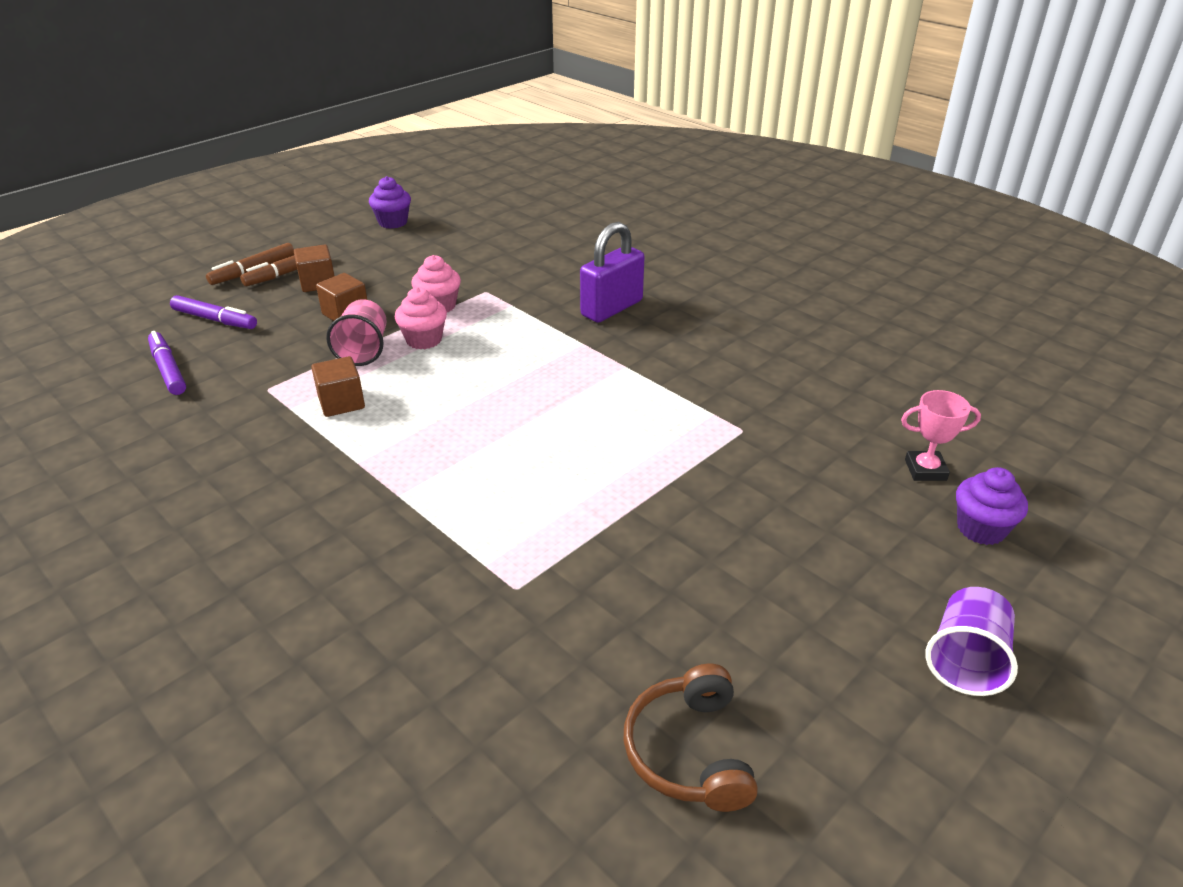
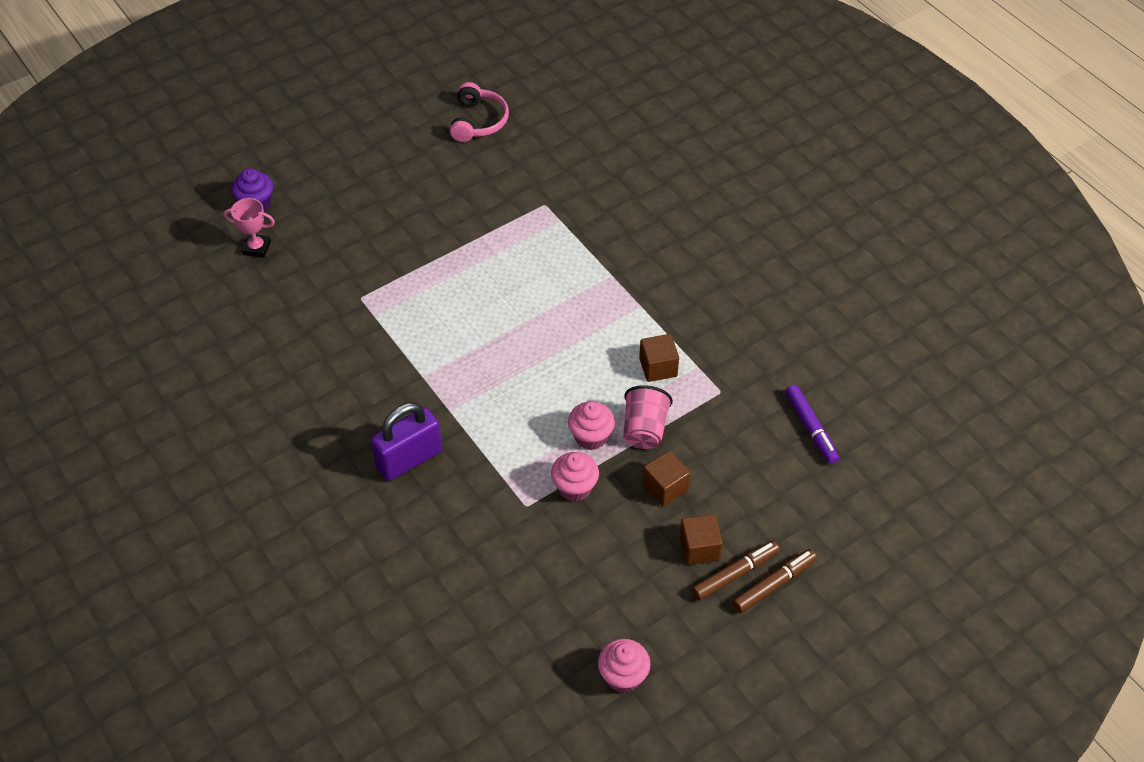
camera: 170 degrees left, 15 degrees up
(215, 319) = (790, 497): purple marker -> none
(393, 222) = (623, 676): purple cupcake -> pink cupcake
(688, 751) = (478, 121): brown headphones -> pink headphones
(965, 660) = (324, 139): purple cup -> none

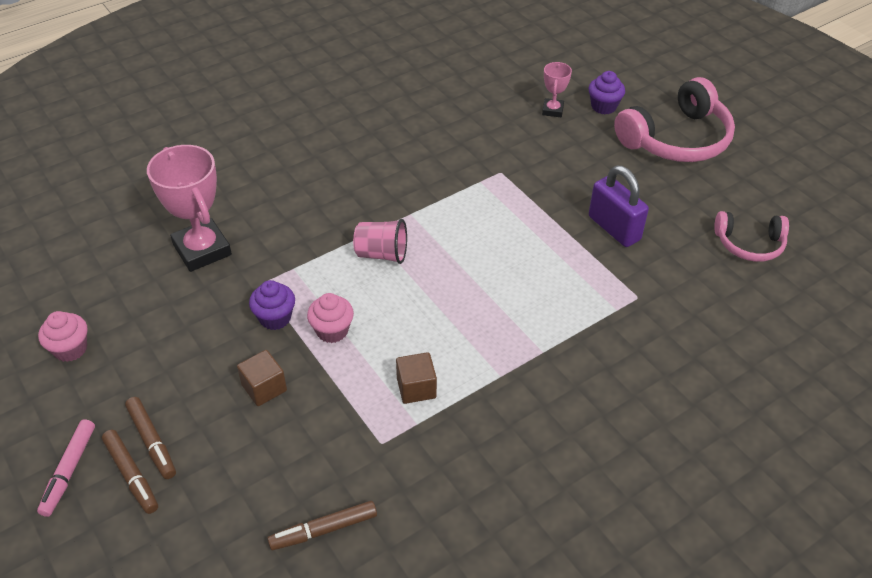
camera: 90 degrees right, 5 degrees down
(321, 152) = (677, 139): none -> pink headphones
(409, 459) = (321, 209): purple padlock -> purple padlock (614, 228)
(472, 571) = (202, 250): none -> pink trophy
(574, 488) = (275, 318): pink cupcake -> purple cupcake
(644, 430) = (336, 373): pink cup -> pink cup (381, 254)
(699, 548) = (188, 413): brown cube -> none
(774, 639) = (69, 470): none -> pink marker
(810, 428) = (324, 530): purple marker -> brown marker

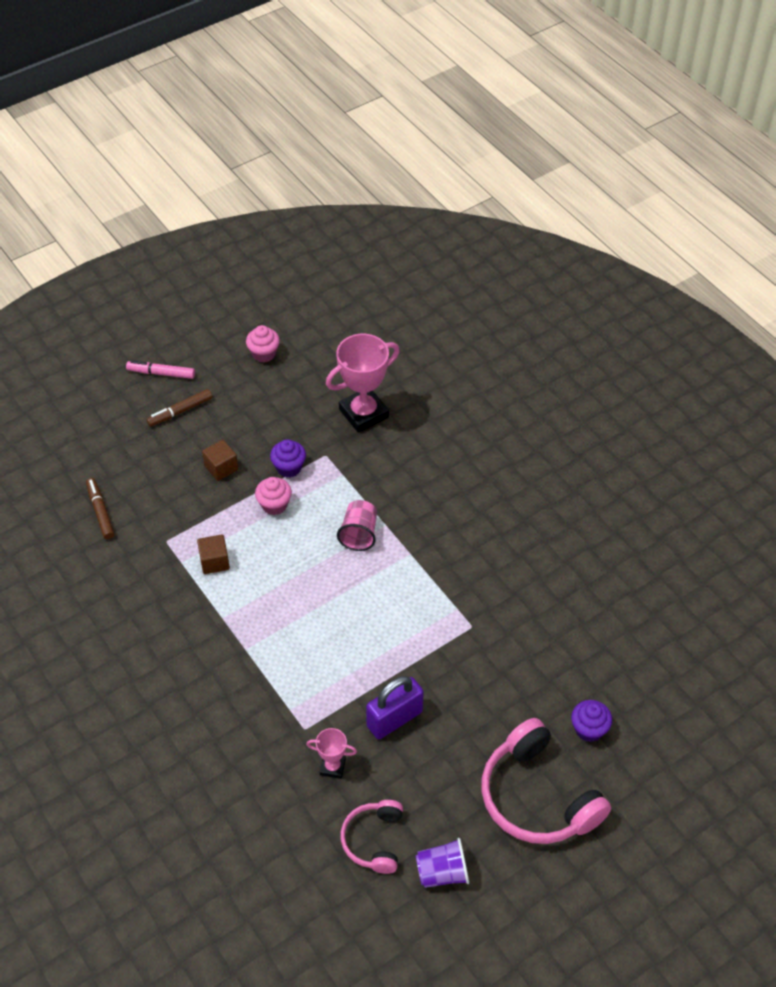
camera: 90 degrees right, 5 degrees up
(131, 475) = (155, 405): brown marker -> none
(552, 110) = (576, 678): pink trophy -> pink trophy (332, 767)
(767, 199) = (442, 872): none -> purple cup

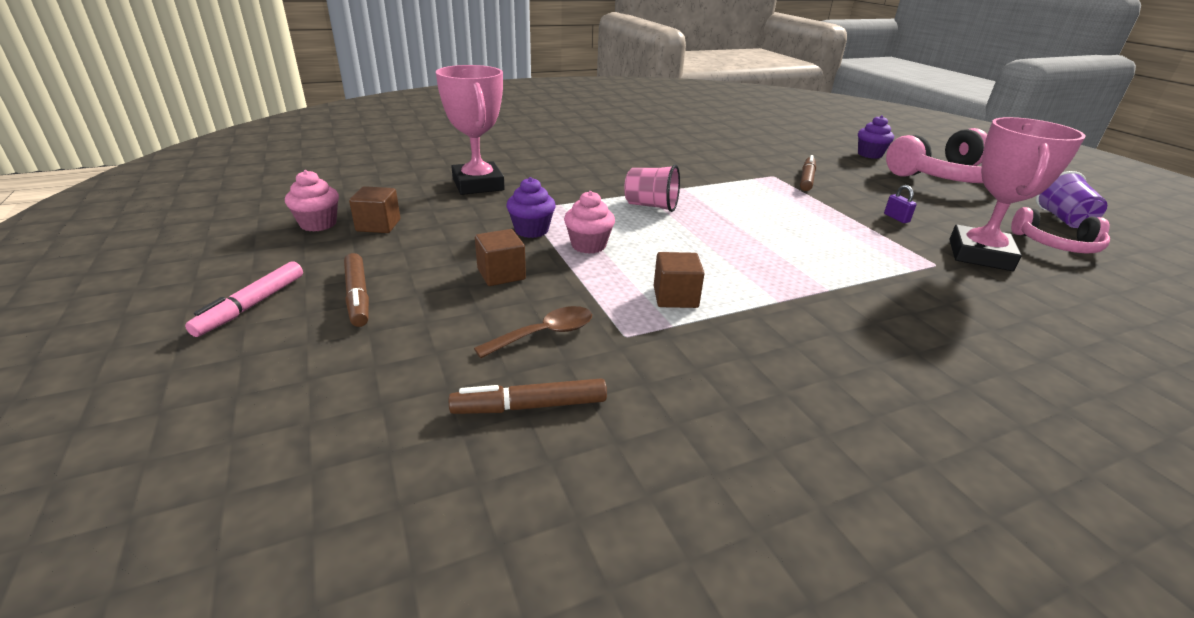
camera: 80 degrees left, 20 degrees down
(160, 504) = (545, 334): none -> brown spoon
(271, 384) = (378, 225): none -> brown cube
(332, 767) = (979, 255): pink trophy -> pink trophy, size x1.96
(394, 719) = (896, 218): purple padlock -> purple padlock, size x0.42
(473, 655) = (806, 179): none -> brown marker

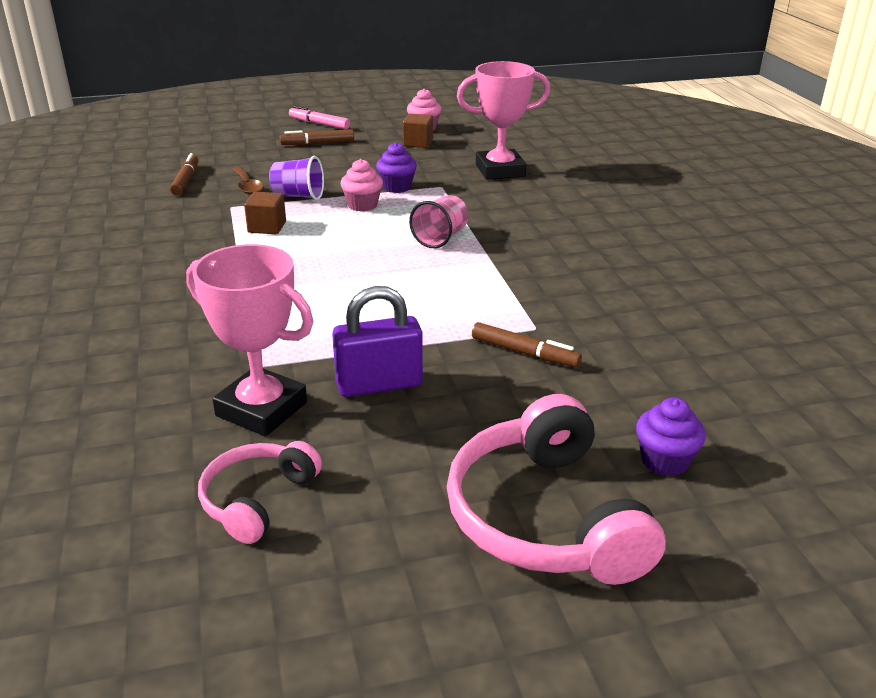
camera: 100 degrees right, 0 degrees up
(501, 274) = (328, 177): brown cube -> none
(896, 218) = (379, 384): purple padlock -> purple padlock, size x2.36
(1062, 219) = (334, 569): purple cup -> purple cup (298, 196)

